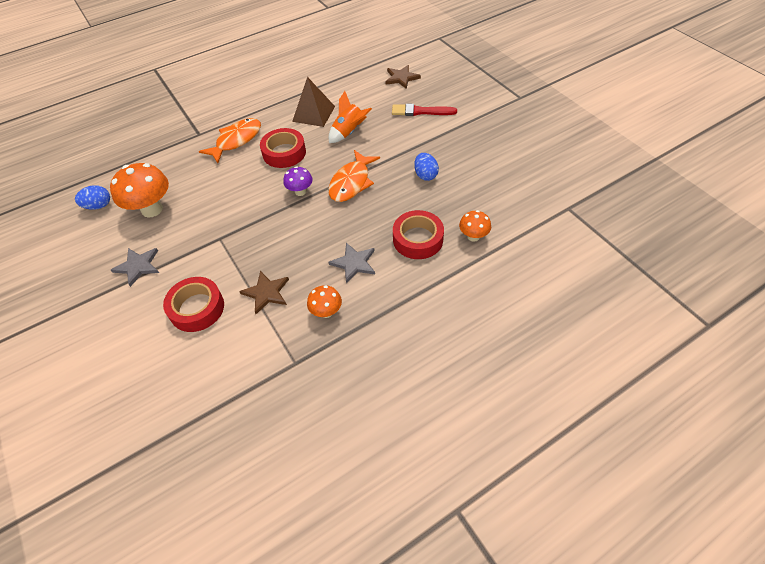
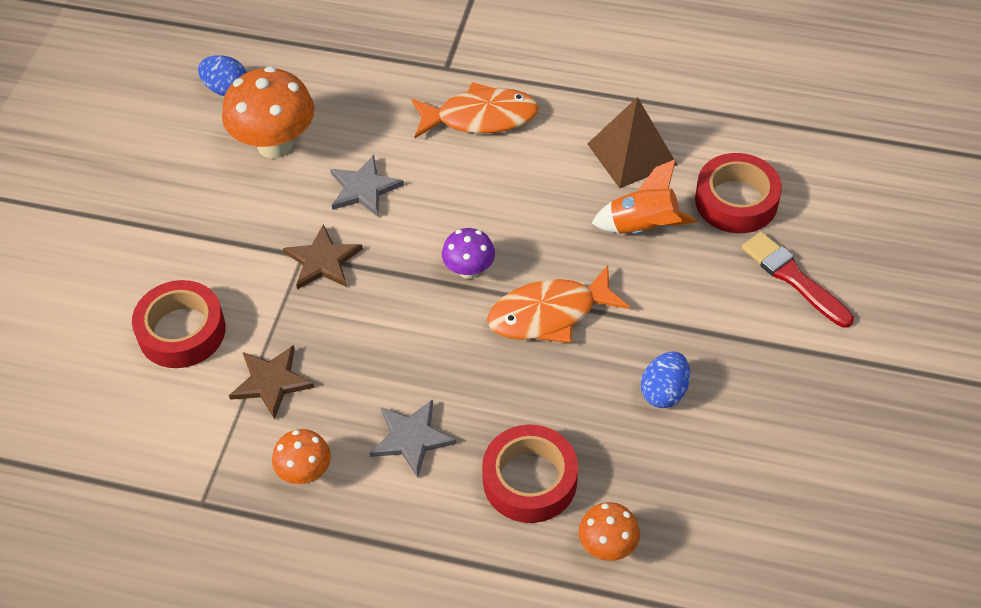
camera: 45 degrees right, 0 degrees up
(138, 266) = (182, 216): grey star -> grey star (364, 188)
(284, 153) = (518, 189): red tape -> red tape (736, 201)
(401, 78) = (840, 192): brown star -> brown star (322, 261)

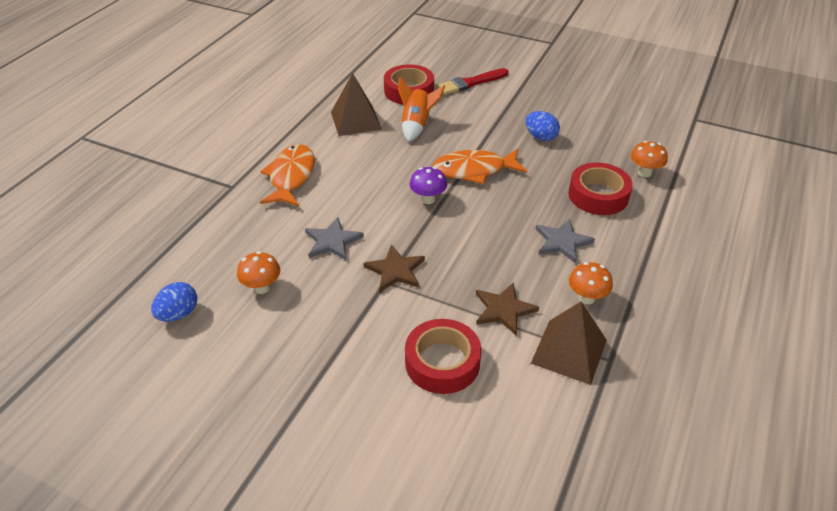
camera: 80 degrees left, 10 degrees down
(211, 457) = (569, 351): none -> brown pyramid
(275, 145) = (262, 287): orange mushroom -> orange mushroom, size x0.55
(549, 314) = (474, 170): orange fish -> orange fish turned 90 degrees clockwise

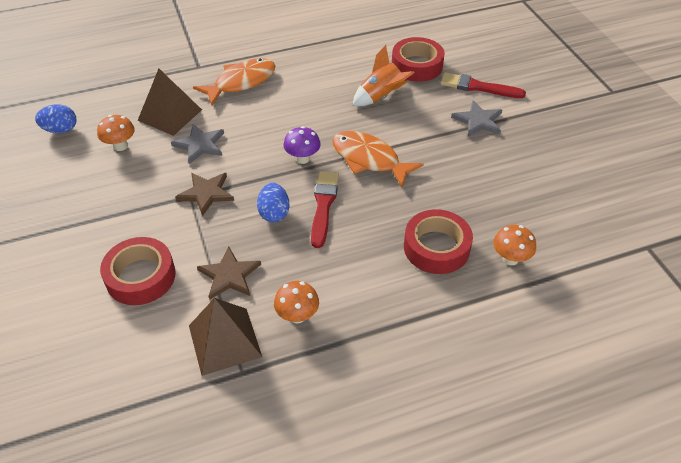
camera: 45 degrees right, 5 degrees up
(356, 120) = (343, 66): brown pyramid -> brown pyramid (170, 115)
(492, 219) = (323, 205): none -> red brush
(540, 137) = (465, 167): blue egg -> blue egg (274, 213)
(562, 242) = (347, 261): grey star -> grey star (478, 121)

